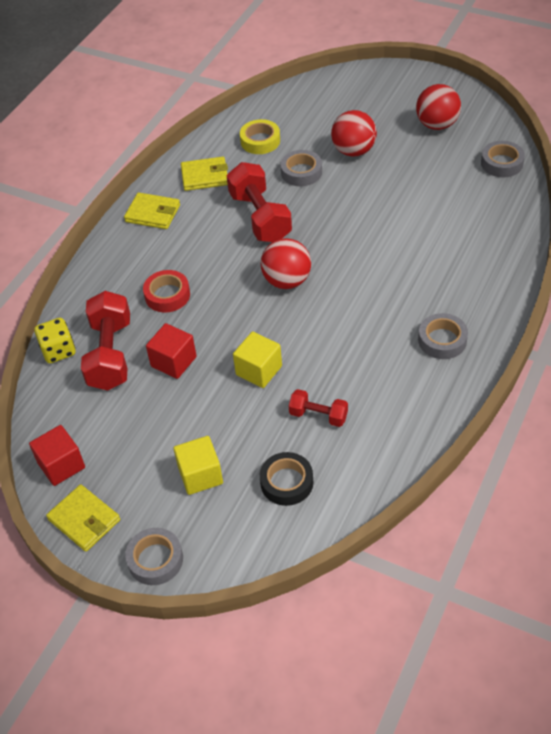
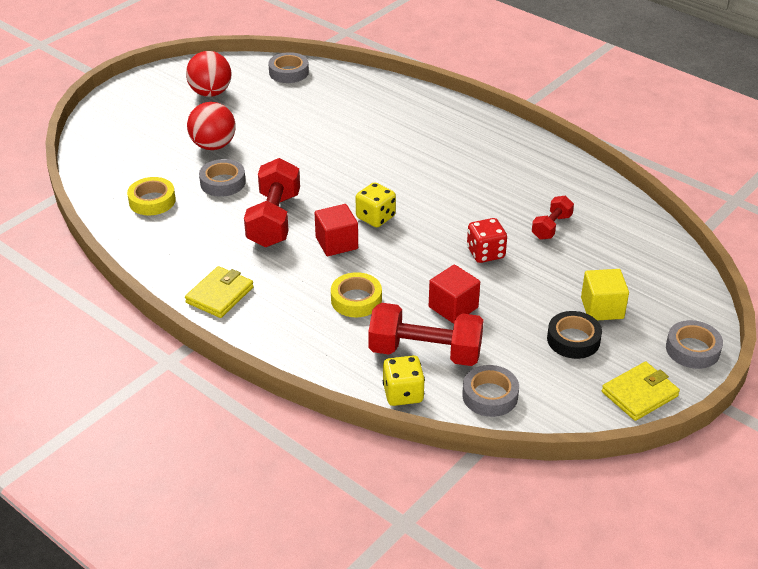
camera: 80 degrees left, 10 degrees down
(61, 465) = (567, 405): red cube -> red cube (336, 243)
(167, 295) = (356, 300): red tape -> yellow tape
(205, 176) = (183, 248): yellow wallet -> none
(259, 370) = (485, 253): yellow cube -> red dice
(260, 217) = (274, 220): red dumbbell -> red dumbbell turned 75 degrees counterclockwise
(287, 281) = (375, 217): red ball -> yellow dice
(287, 482) = (621, 257): black tape -> black tape (573, 340)
(442, 340) = (489, 146): grey tape -> grey tape (490, 396)

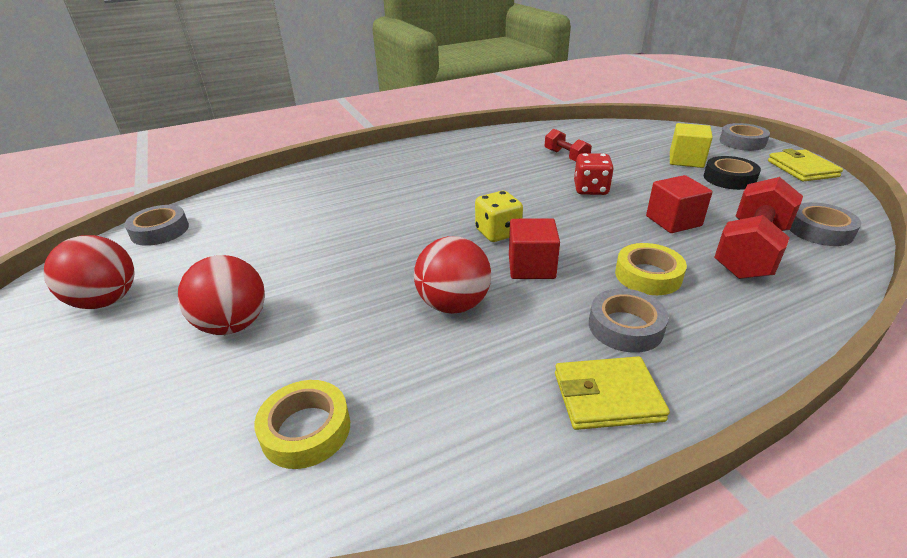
camera: 65 degrees left, 5 degrees down
(220, 295) = (607, 396): yellow wallet -> yellow wallet turned 60 degrees counterclockwise
(223, 182) = (331, 334): grey tape -> grey tape (625, 327)
(274, 220) = (453, 304): red dumbbell -> red ball
(403, 393) = (828, 279): yellow dice -> none

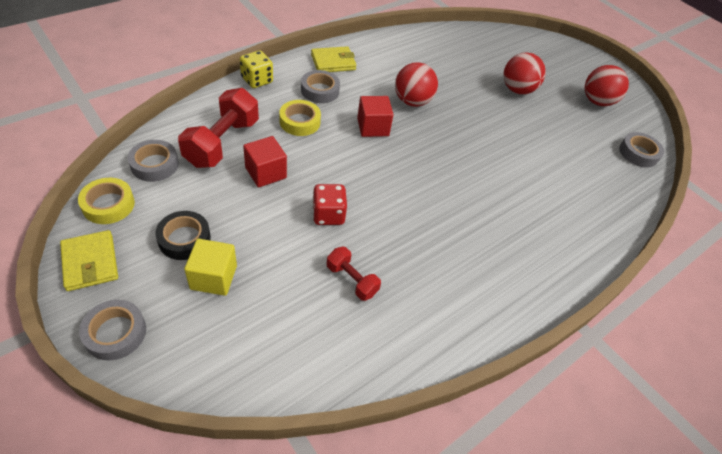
camera: 160 degrees right, 15 degrees up
(306, 430) = (448, 52): yellow tape -> yellow tape (108, 205)
(498, 232) = (401, 157): yellow dice -> yellow dice (257, 80)

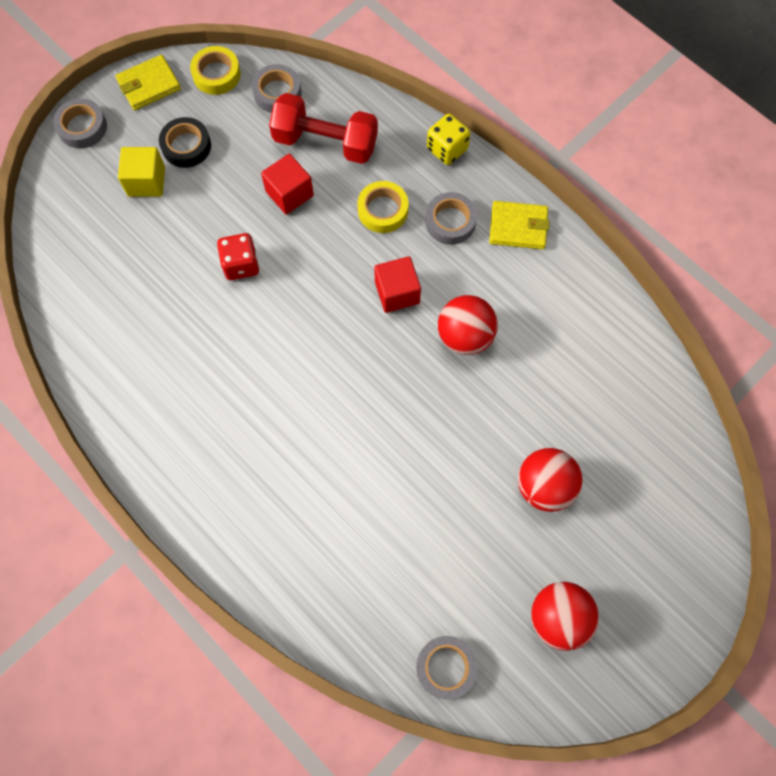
camera: 90 degrees right, 20 degrees up
(333, 62) = (518, 227): yellow wallet -> yellow wallet turned 60 degrees counterclockwise
(351, 280) = (159, 299): red dumbbell -> none

